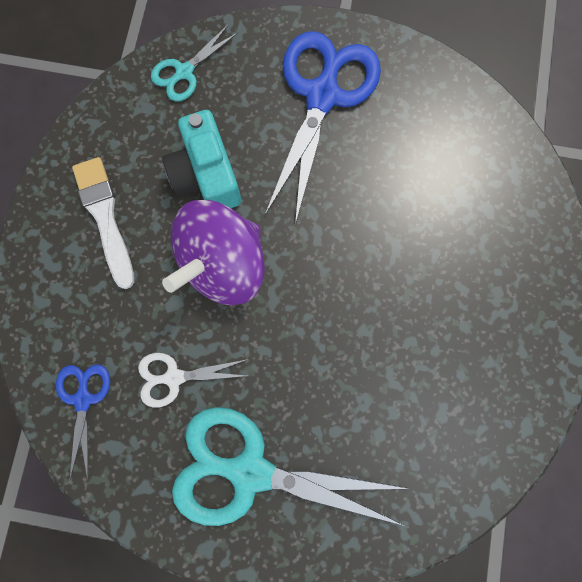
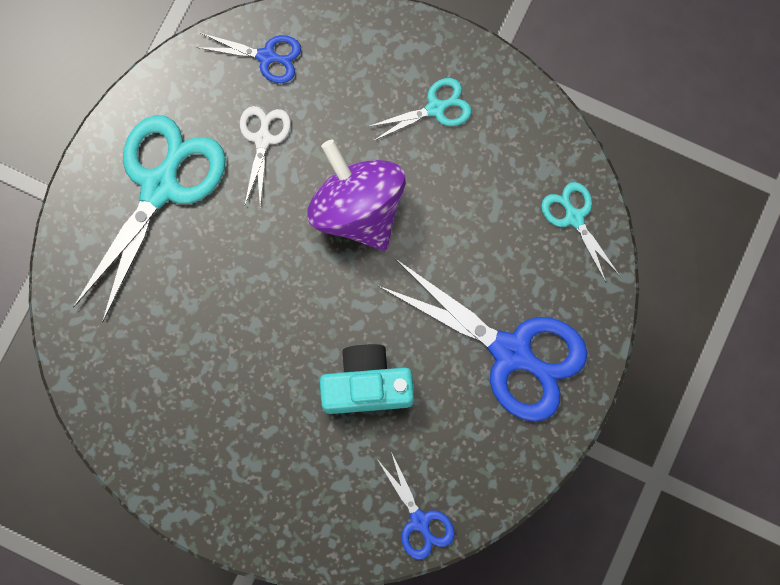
camera: 105 degrees right, 0 degrees up
(105, 217) = (435, 108): white brush -> turquoise scissors
(206, 175) = (453, 213): turquoise camera -> turquoise camera (366, 385)
(495, 135) = (419, 521): none -> blue scissors

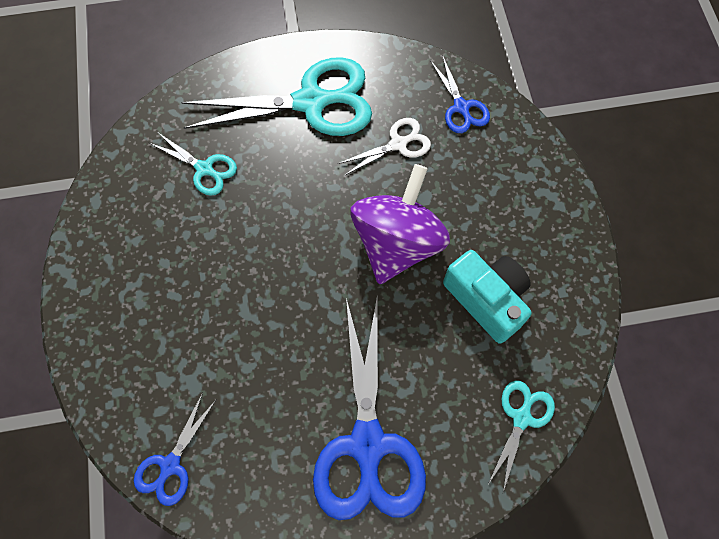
camera: 55 degrees right, 10 degrees down
(366, 385) = (259, 344): turquoise camera -> turquoise camera (487, 299)
(435, 108) = (520, 247): turquoise scissors -> turquoise scissors (204, 169)

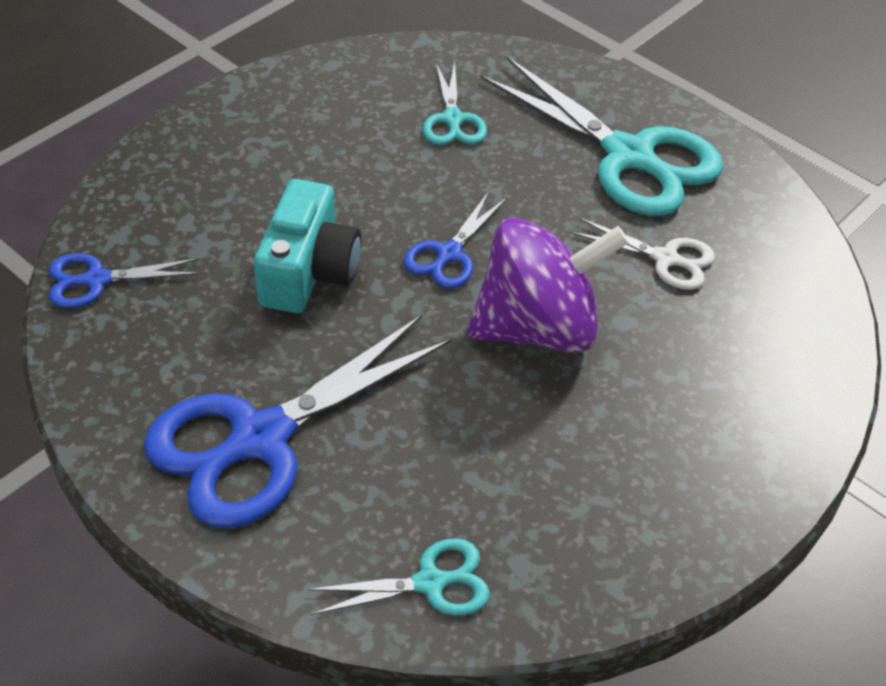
camera: 50 degrees right, 20 degrees down
(461, 107) = (784, 290): blue scissors -> blue scissors (449, 254)
(487, 299) = (554, 457): turquoise camera -> turquoise camera (309, 272)

